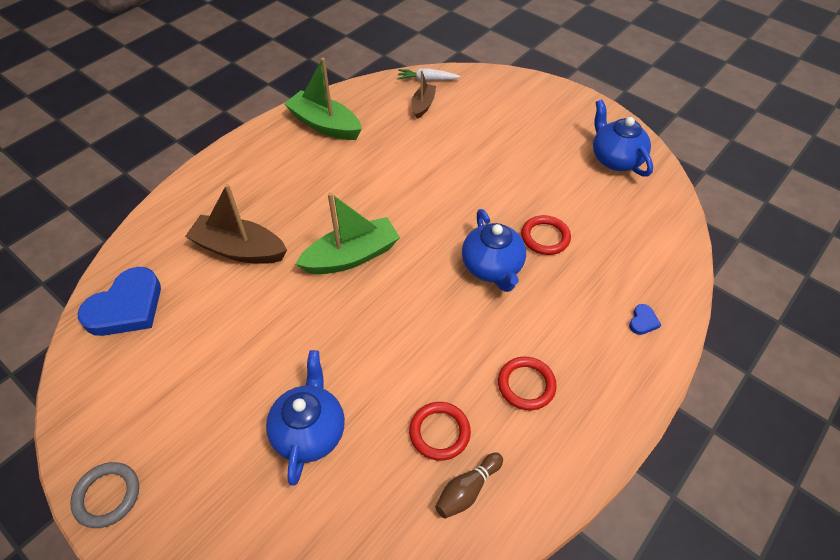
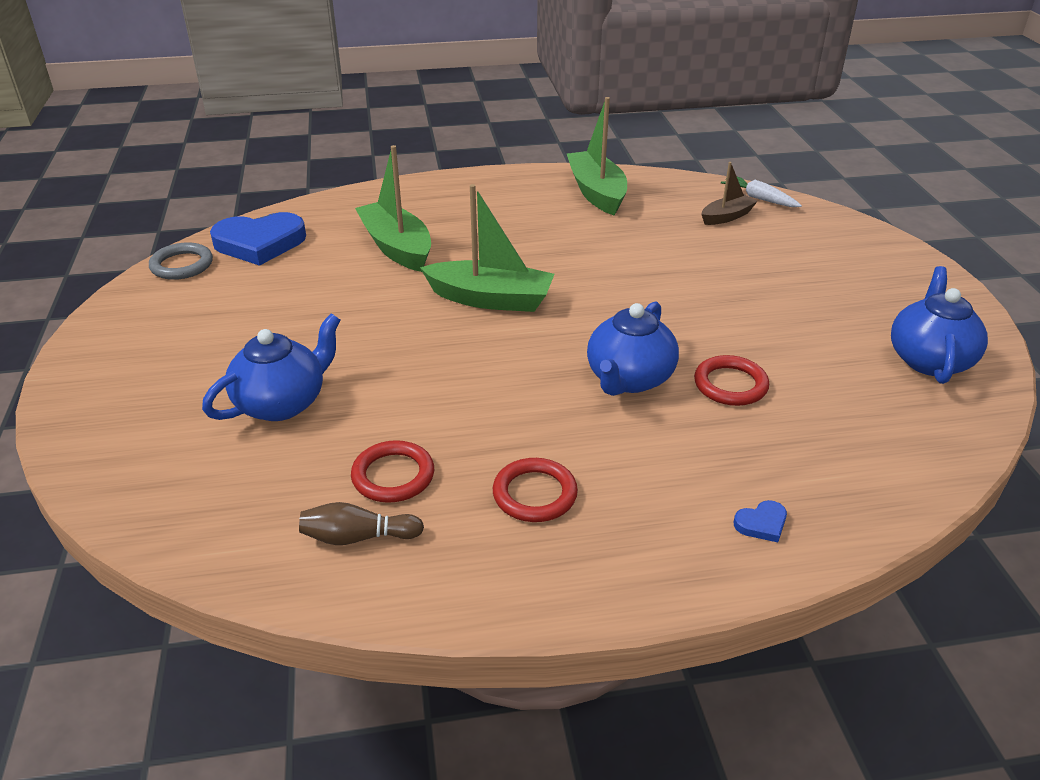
camera: 40 degrees right, 15 degrees down
(107, 496) = (89, 352): grey ring -> grey ring (182, 265)
(239, 249) = (396, 247): brown boat -> green boat

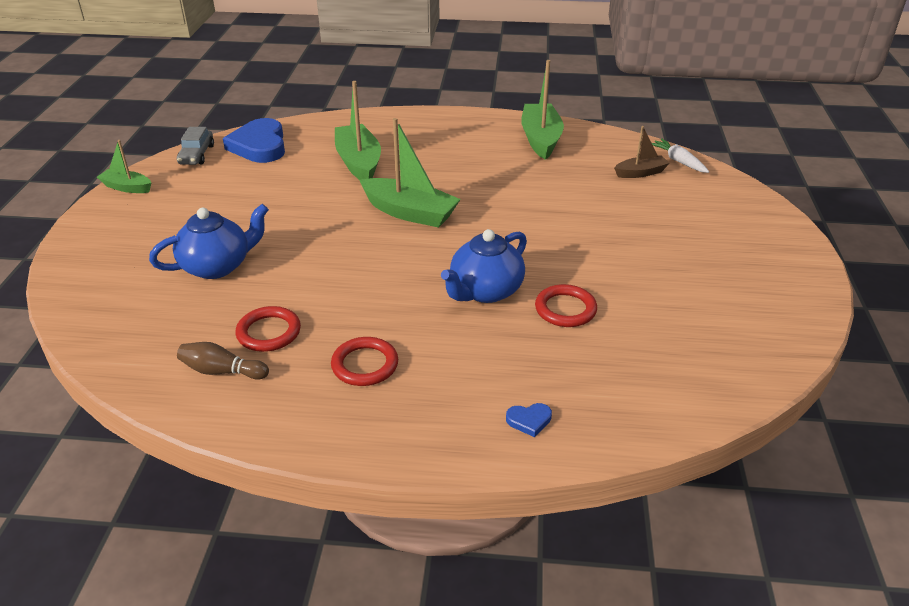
camera: 15 degrees right, 0 degrees up
(106, 320) = (127, 187): none -> green boat
(182, 265) = (196, 155): grey ring -> grey car
(260, 243) = (259, 146): blue heart -> blue heart turned 75 degrees clockwise
(929, 359) = (751, 317): blue teapot -> none

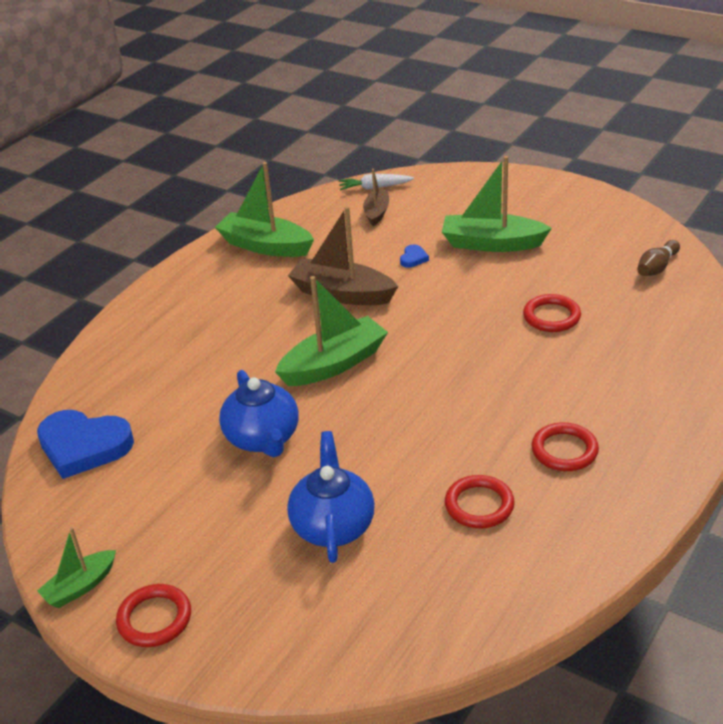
camera: 60 degrees left, 0 degrees up
(104, 222) = (154, 619): none -> red ring
(196, 155) = (53, 507): grey car -> none
(222, 371) = (523, 549): brown bowling pin -> brown bowling pin (657, 267)
(358, 162) = (200, 375): green boat -> green boat (492, 244)
(485, 291) = (499, 352): blue teapot -> blue teapot (263, 439)
(506, 190) = (342, 294): none -> brown boat
(529, 420) = (679, 377): blue heart -> blue heart (413, 258)

